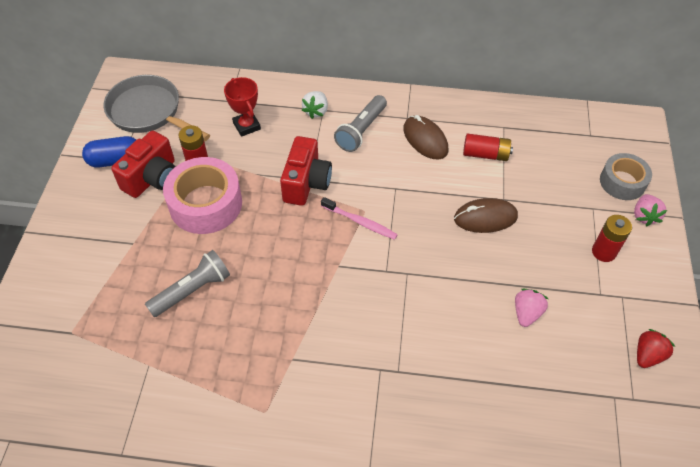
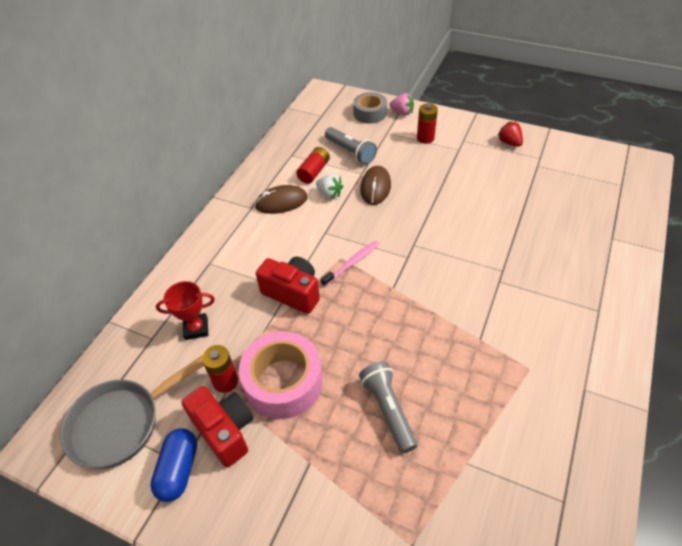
camera: 70 degrees left, 5 degrees down
(316, 111) = (208, 268): white strawberry -> white strawberry (329, 194)
(361, 130) = (250, 241): grey flashlight -> grey flashlight (350, 152)
(526, 313) = (466, 188): pink strawberry -> none

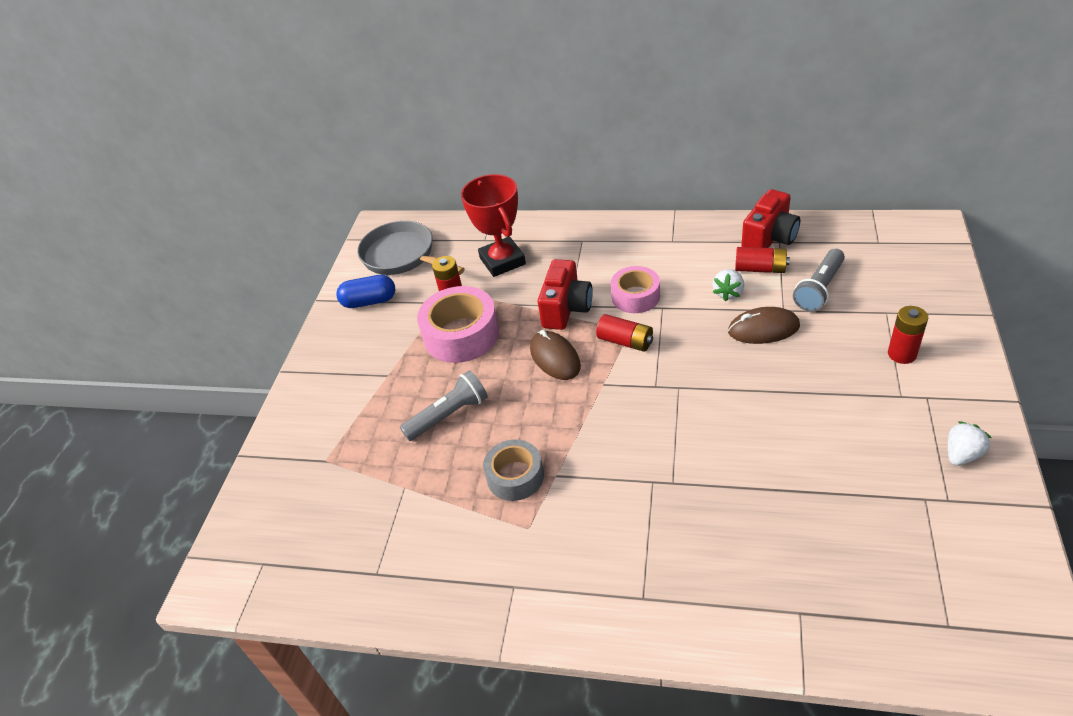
camera: 80 degrees right, 5 degrees down
(196, 328) = (502, 261): red trophy -> red trophy, size x1.60
(225, 431) = (406, 315): red camera -> red camera (769, 238)
(281, 202) = (693, 260): brown mouse -> brown mouse (555, 358)
(303, 245) = (635, 296): none -> pink tape
(352, 263) = (625, 341): pink toothbrush -> red battery
(370, 113) = (918, 285): grey tape -> grey tape (515, 476)
(402, 112) = (947, 316): pink strawberry -> none
(509, 143) = (962, 454): red strawberry -> white strawberry

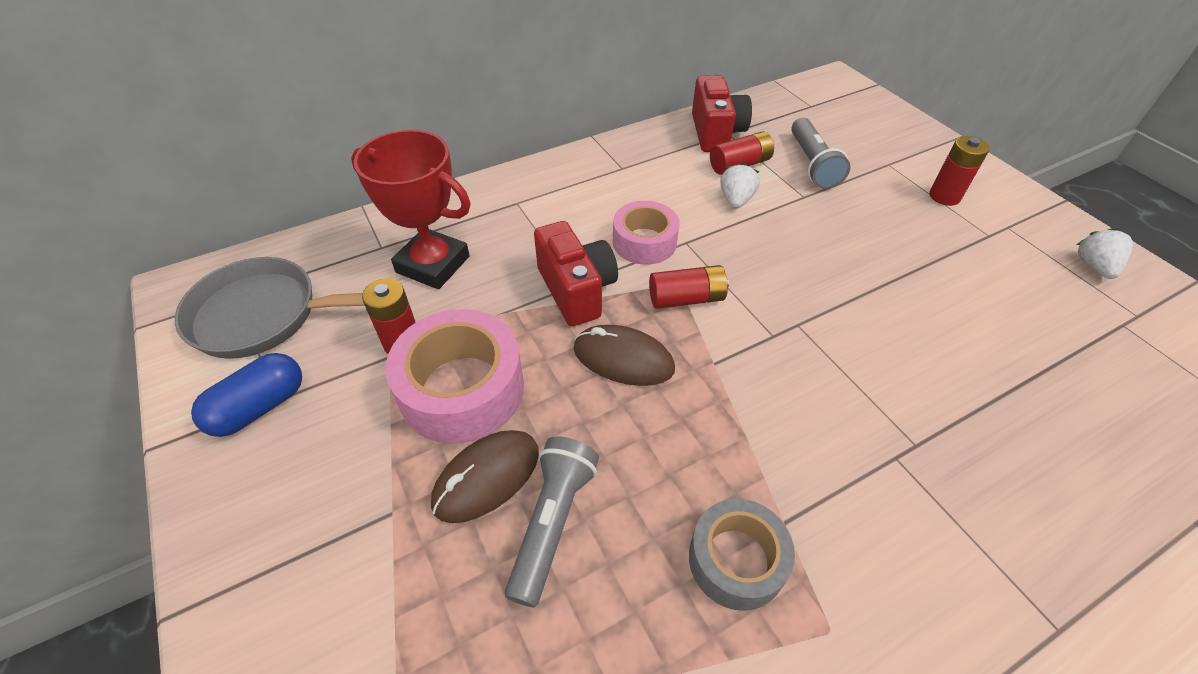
camera: 45 degrees left, 5 degrees up
(728, 293) = (736, 200): white strawberry -> white strawberry turned 150 degrees counterclockwise
(763, 329) = (808, 223): brown mouse -> brown mouse (486, 477)

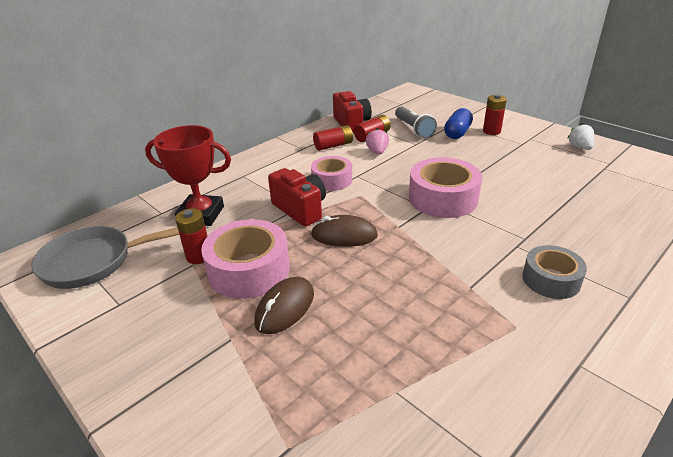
camera: 15 degrees left, 15 degrees down
(259, 407) = (112, 308): blue capsule -> blue capsule (457, 133)
(552, 522) = (336, 319): grey flashlight -> none
(686, 299) = (369, 201): red battery -> red battery (333, 145)
(736, 200) = (377, 152): white strawberry -> pink strawberry
(736, 560) = (451, 309): grey tape -> grey tape (551, 279)
(807, 322) = (443, 198): none -> pink tape

